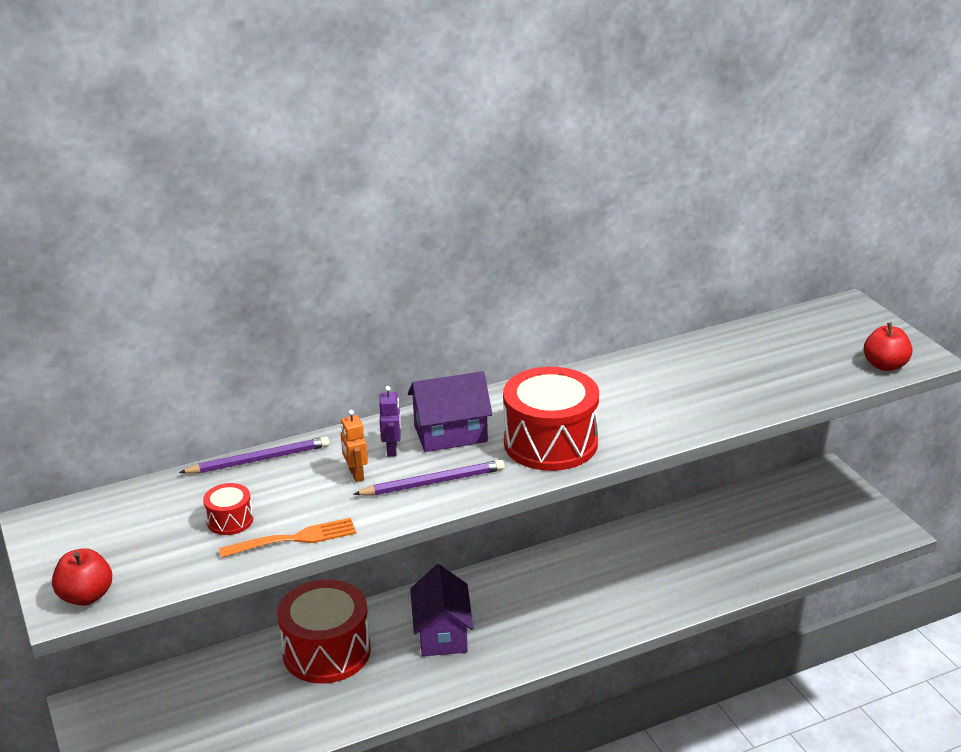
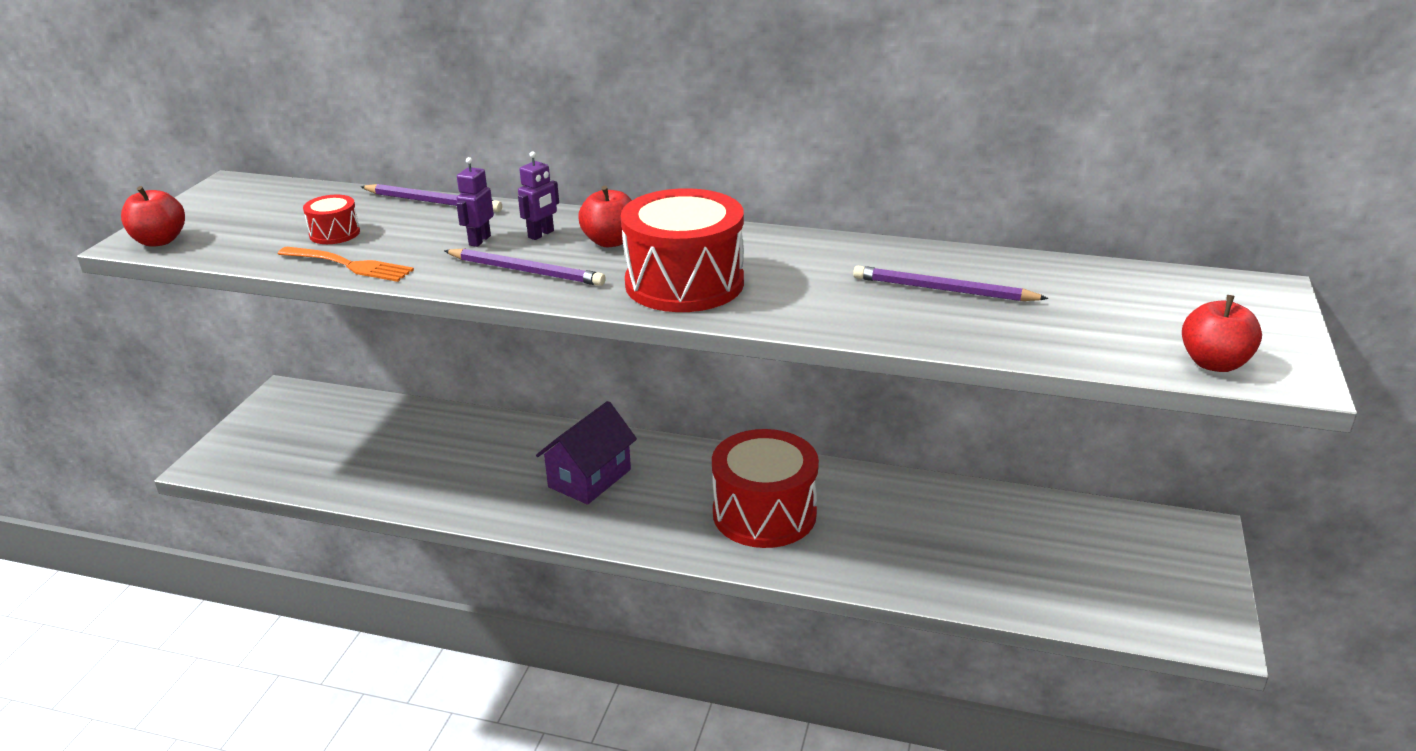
camera: 40 degrees right, 0 degrees up
(326, 652) = (484, 443): red drum -> red drum (764, 514)
(356, 475) = (479, 240): orange robot -> purple robot
(450, 434) = (610, 241): purple house -> red apple
(701, 378) = (943, 290): none -> purple pencil

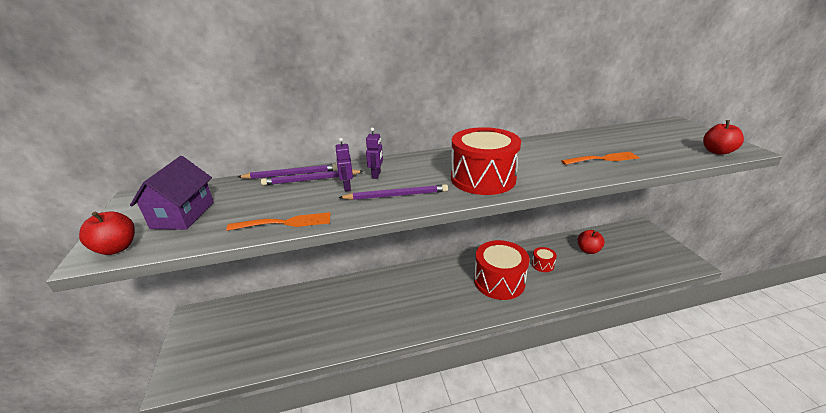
camera: 30 degrees left, 0 degrees up
(334, 233) = (250, 207): red drum -> red drum (542, 265)
(589, 478) = (408, 296): purple house -> purple house (183, 215)
(610, 241) = (417, 169): red apple -> red apple (588, 250)
(943, 290) = (586, 151): purple pencil -> purple pencil (311, 180)
(944, 311) = (602, 159): none -> orange fork

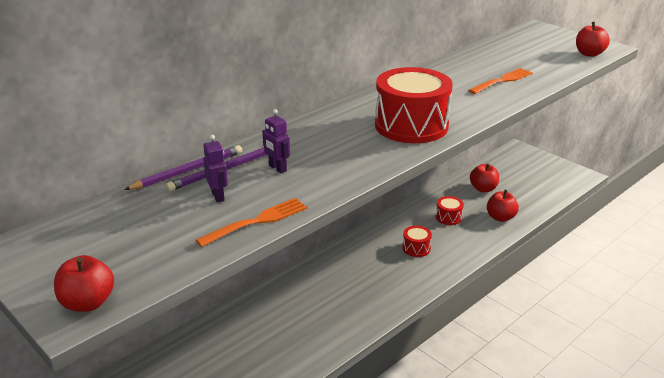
camera: 30 degrees left, 0 degrees up
(183, 215) = (115, 248): purple house -> none
(376, 175) = (294, 147): purple robot -> purple robot (218, 196)
(396, 195) = (343, 163): purple pencil -> none
(499, 281) = (416, 248): red drum -> red drum, size x0.45
(588, 278) = (500, 217): none -> red apple

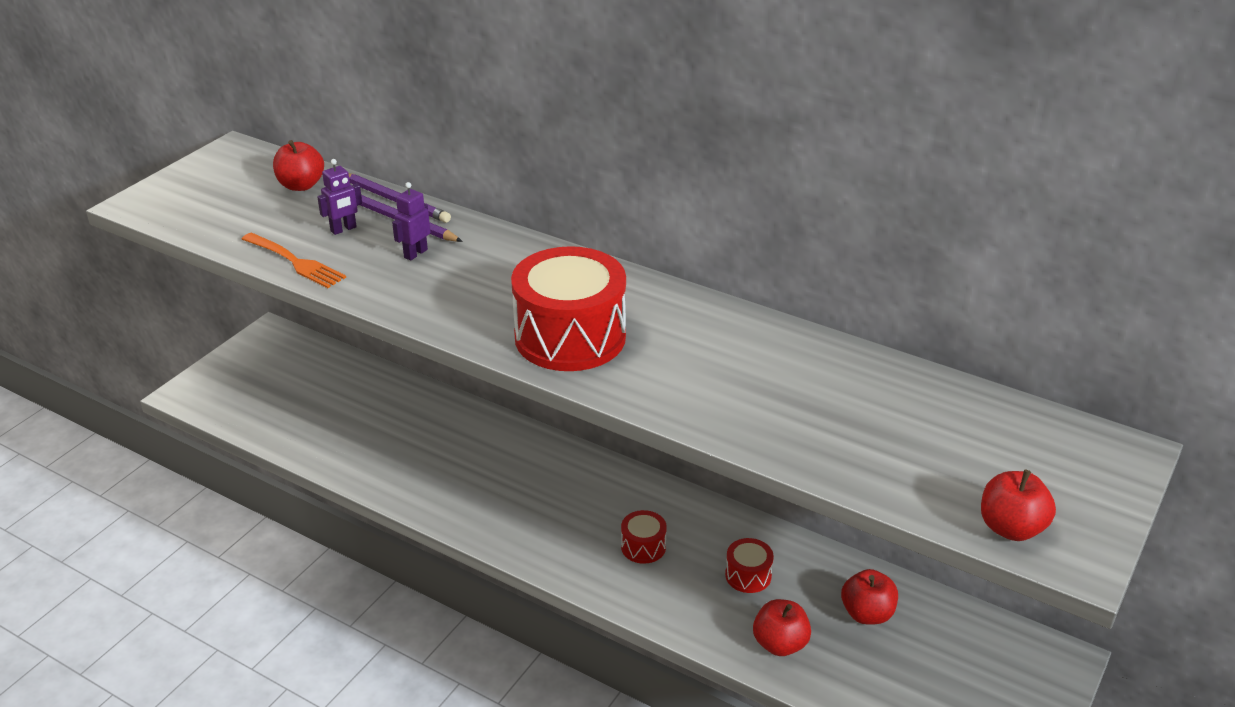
camera: 75 degrees right, 5 degrees up
(88, 303) = (154, 206): red apple -> red apple (301, 185)
(502, 81) = (789, 415): orange fork -> none

